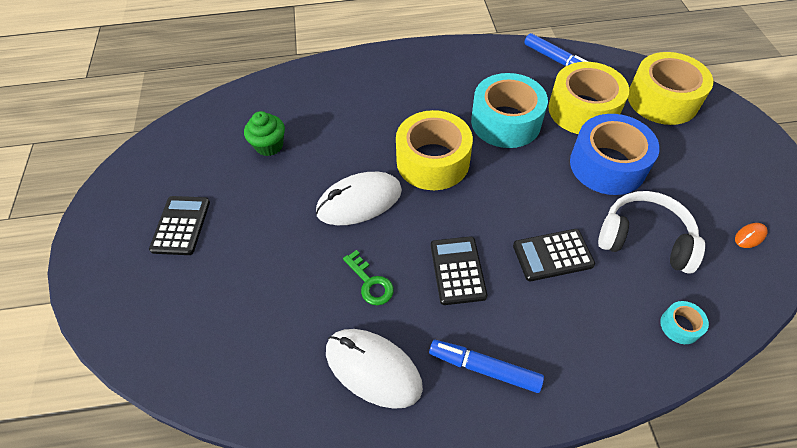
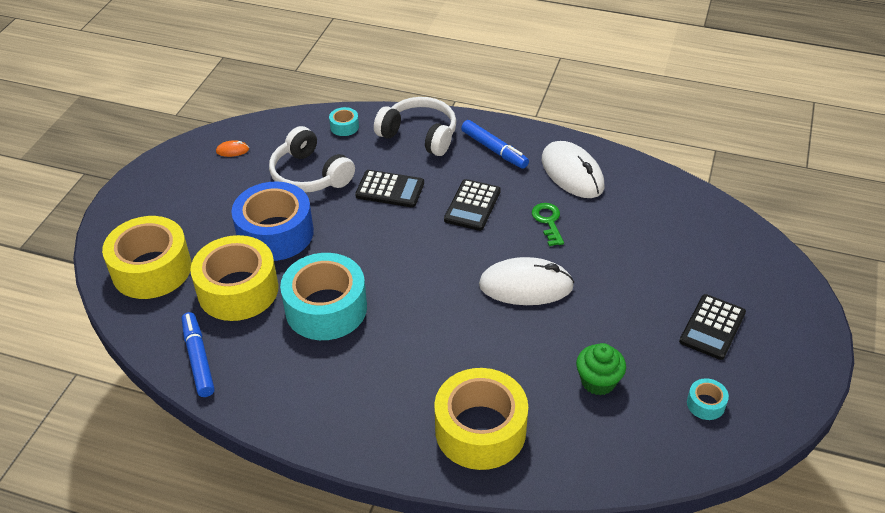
camera: 155 degrees left, 10 degrees down
(182, 159) = (705, 404): none -> turquoise tape
(433, 161) = (431, 297): yellow tape -> yellow tape (480, 430)
(586, 352) = (419, 135): none -> white headphones

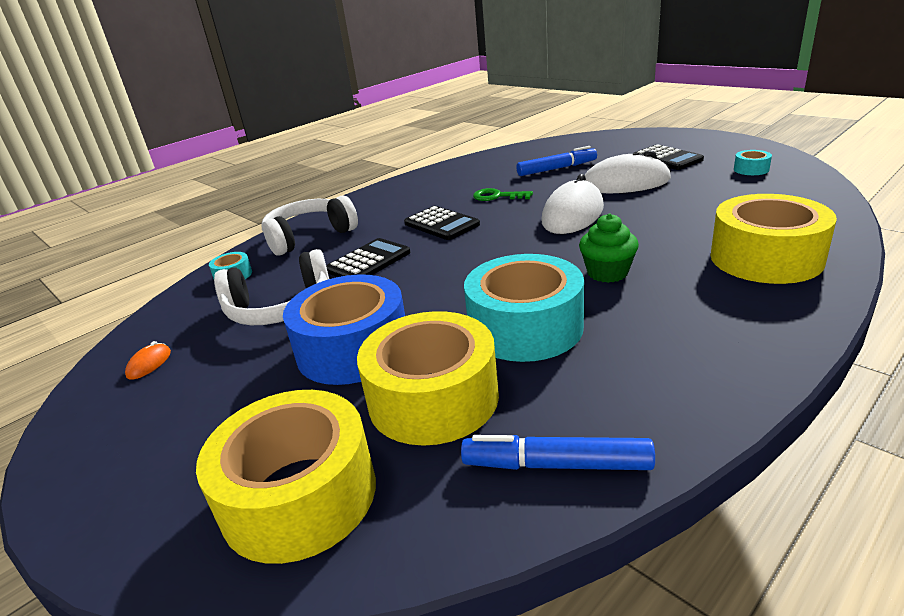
camera: 60 degrees left, 15 degrees down
(494, 150) = (378, 206): blue marker -> blue marker (557, 169)
(572, 173) = (448, 181): white mouse -> white mouse (625, 183)
(598, 381) = (712, 201): green cupcake -> green cupcake (607, 273)

